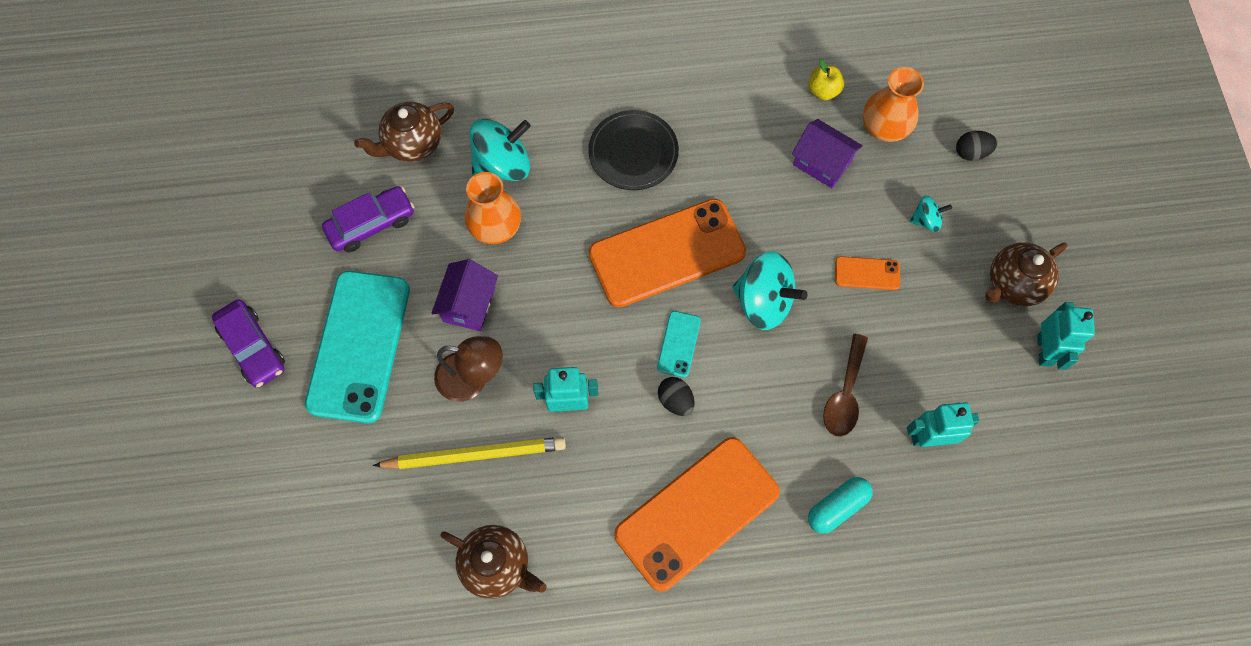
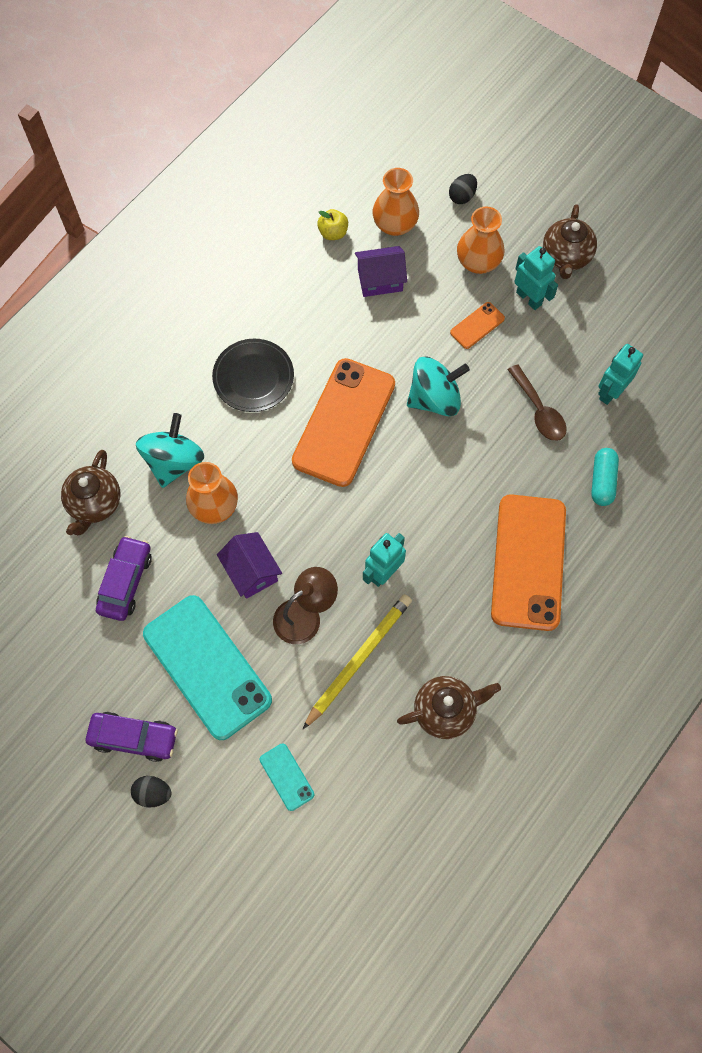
camera: 45 degrees left, 0 degrees up
(675, 400) = (445, 508): black egg -> black egg (153, 793)
(678, 344) = (411, 472): turquoise phone -> turquoise phone (286, 777)
(926, 220) = (478, 262): turquoise spinning top -> orange vase
(1044, 350) = (621, 281): turquoise robot -> turquoise robot (529, 298)

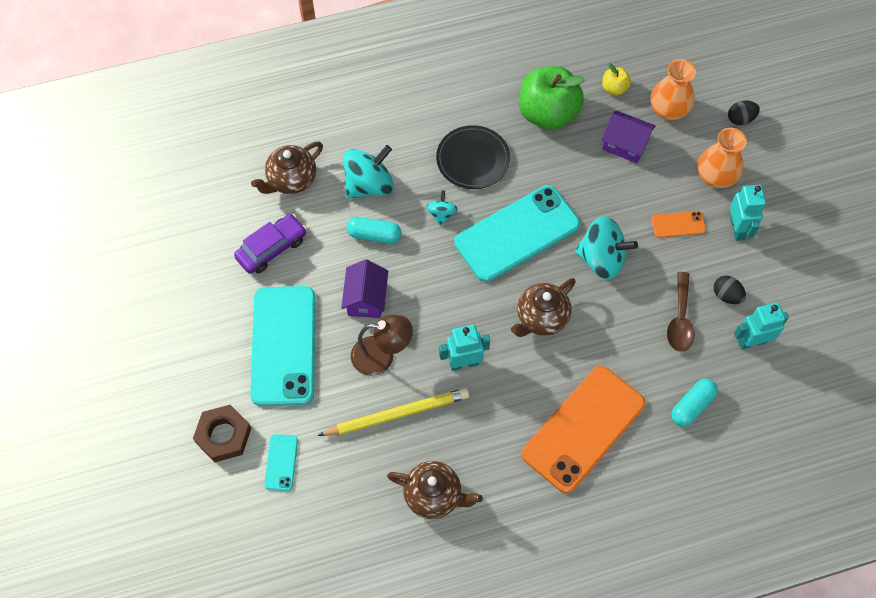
camera: 35 degrees right, 5 degrees down
(134, 738) = (196, 361): purple car -> none
(153, 793) = (180, 408): black egg -> black egg (726, 295)
(214, 506) = (374, 235): orange vase -> turquoise capsule
(214, 790) = (223, 435): none -> brown nut
(262, 447) = (441, 214): none -> turquoise spinning top
(290, 292) = (547, 113): none -> green apple
(344, 422) = (517, 234): orange phone -> turquoise phone
(565, 257) = (793, 215): brown teapot -> brown teapot (541, 318)

